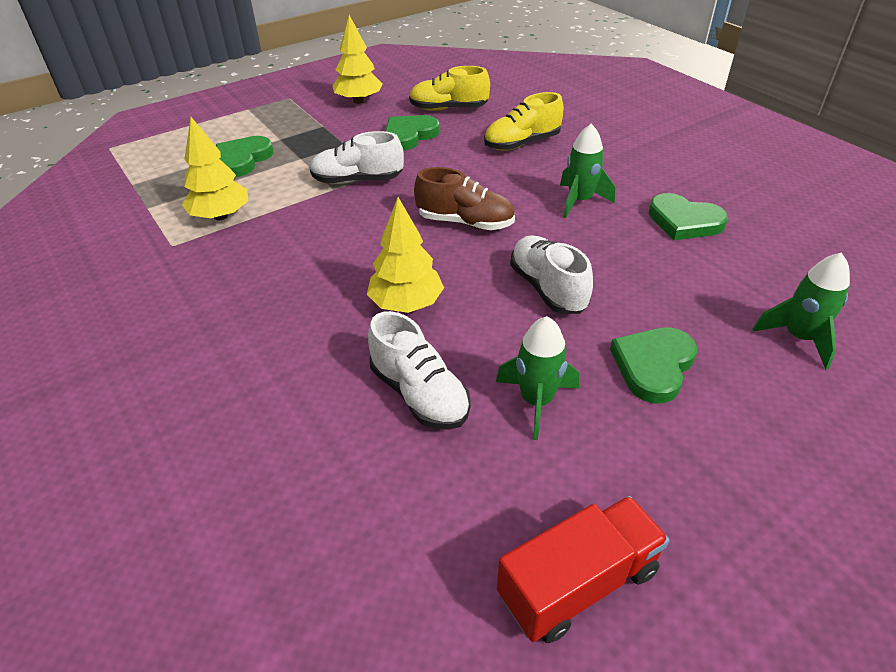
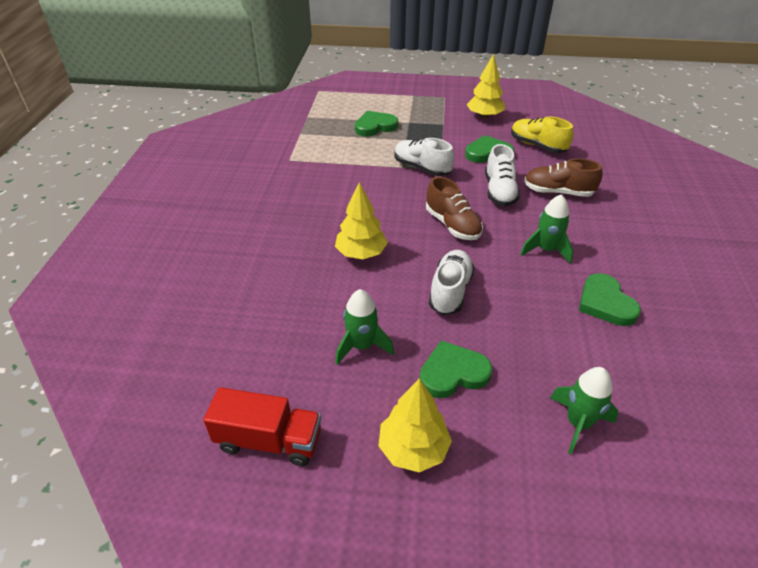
camera: 40 degrees right, 0 degrees up
(221, 216) = (328, 155): yellow tree -> yellow tree (413, 449)
(419, 394) = (310, 303): white shoe -> white shoe (499, 191)
(522, 143) = (558, 192): yellow shoe -> brown shoe

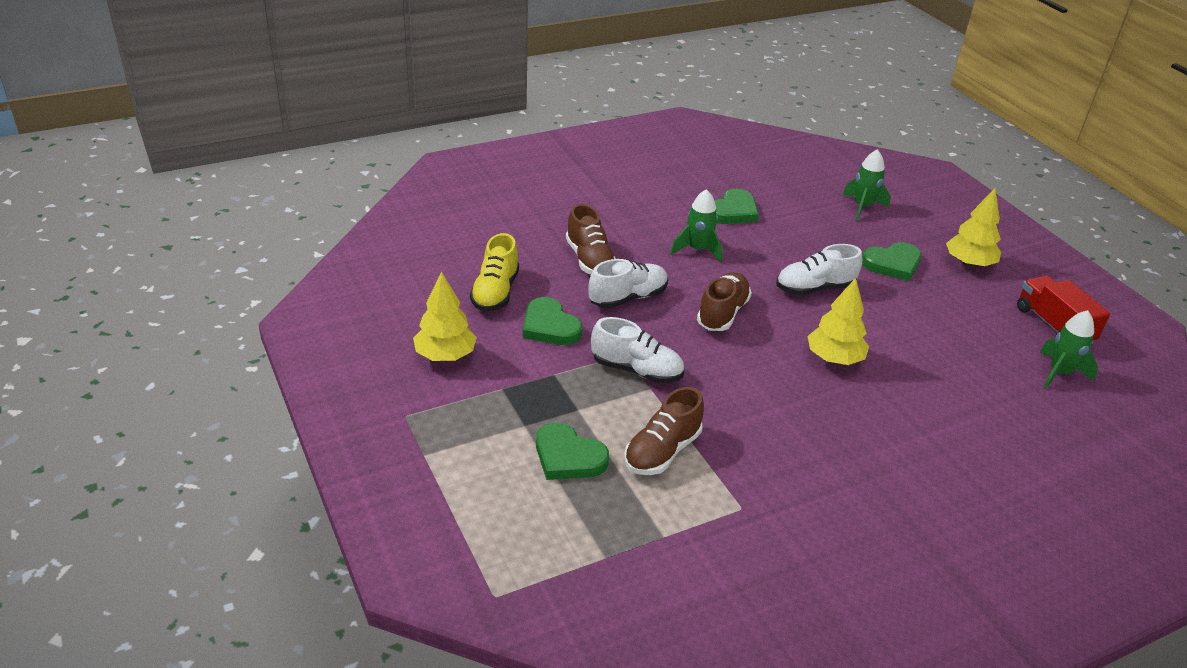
camera: 125 degrees left, 5 degrees down
(350, 152) = (662, 451): none -> brown shoe
(362, 346) = (929, 315): green rocket -> green rocket (1059, 373)
(422, 168) = (637, 370): white shoe -> white shoe turned 75 degrees counterclockwise
(453, 373) = (892, 264): green heart -> green heart turned 60 degrees counterclockwise

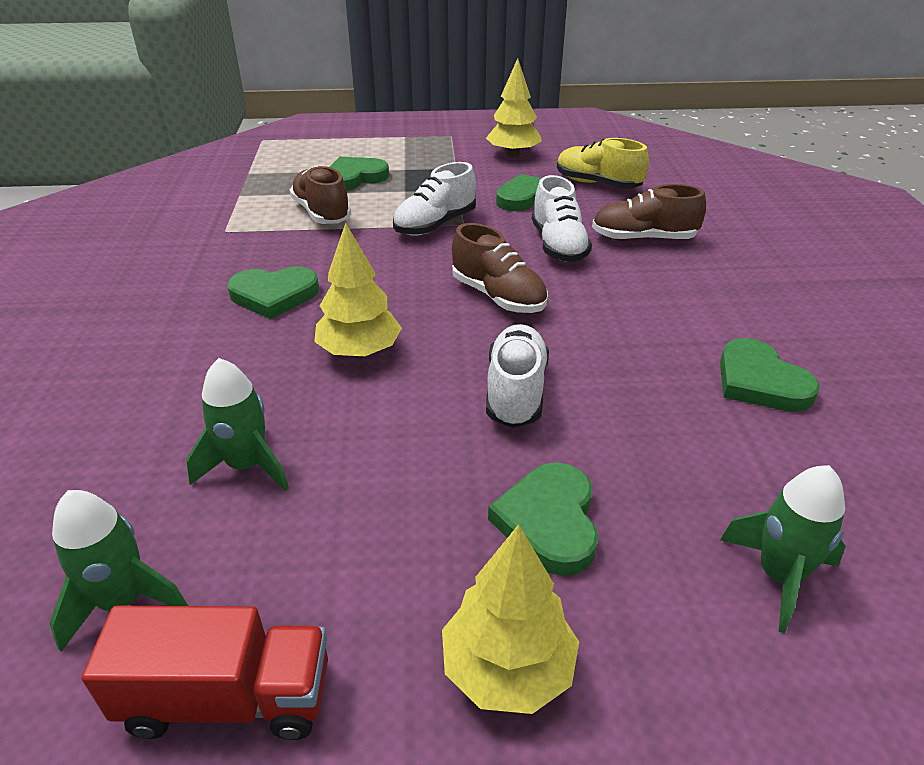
camera: 115 degrees right, 0 degrees up
(698, 250) = (648, 317): green rocket -> green rocket (246, 466)
(810, 426) = (274, 295): none -> green heart

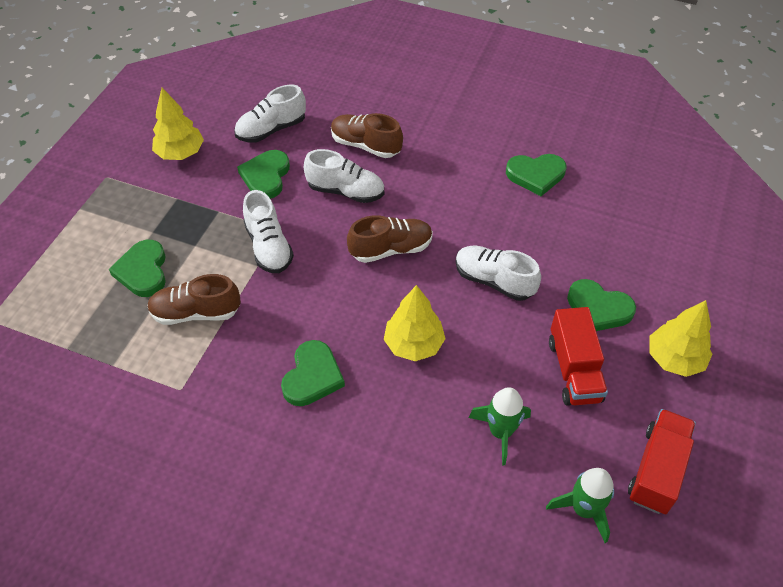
camera: 65 degrees left, 15 degrees up
(399, 521) = (574, 370): none -> red truck
(597, 184) = (271, 129): yellow shoe -> white shoe
(643, 239) = (365, 145): brown shoe -> brown shoe turned 90 degrees clockwise
(779, 576) = (659, 243): green rocket -> none

